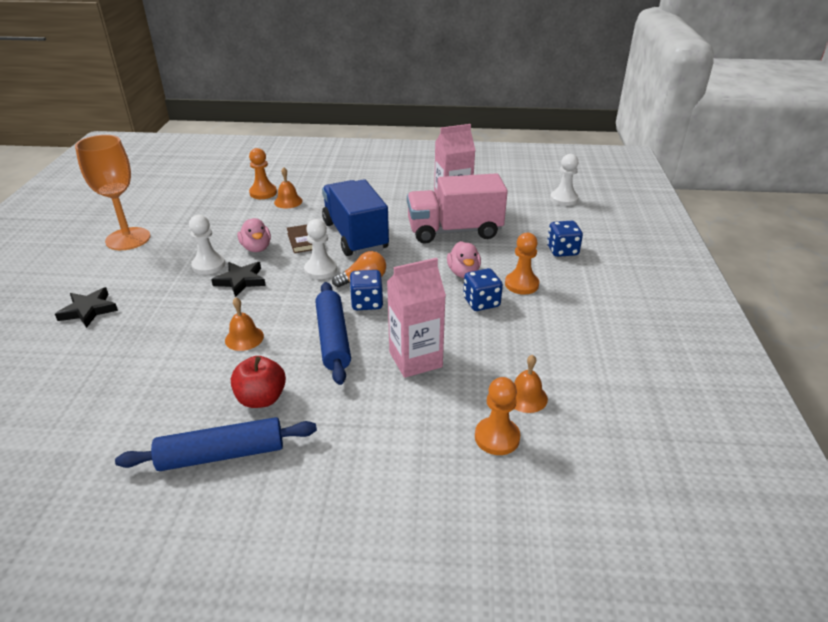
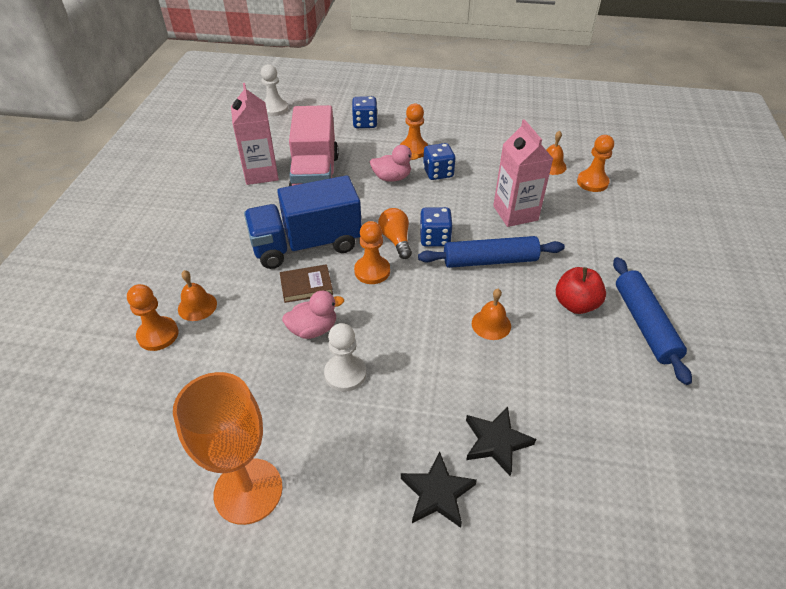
camera: 85 degrees left, 10 degrees up
(240, 281) = (385, 338): black star -> black star (496, 442)
(321, 270) = (372, 271): white pawn -> orange pawn

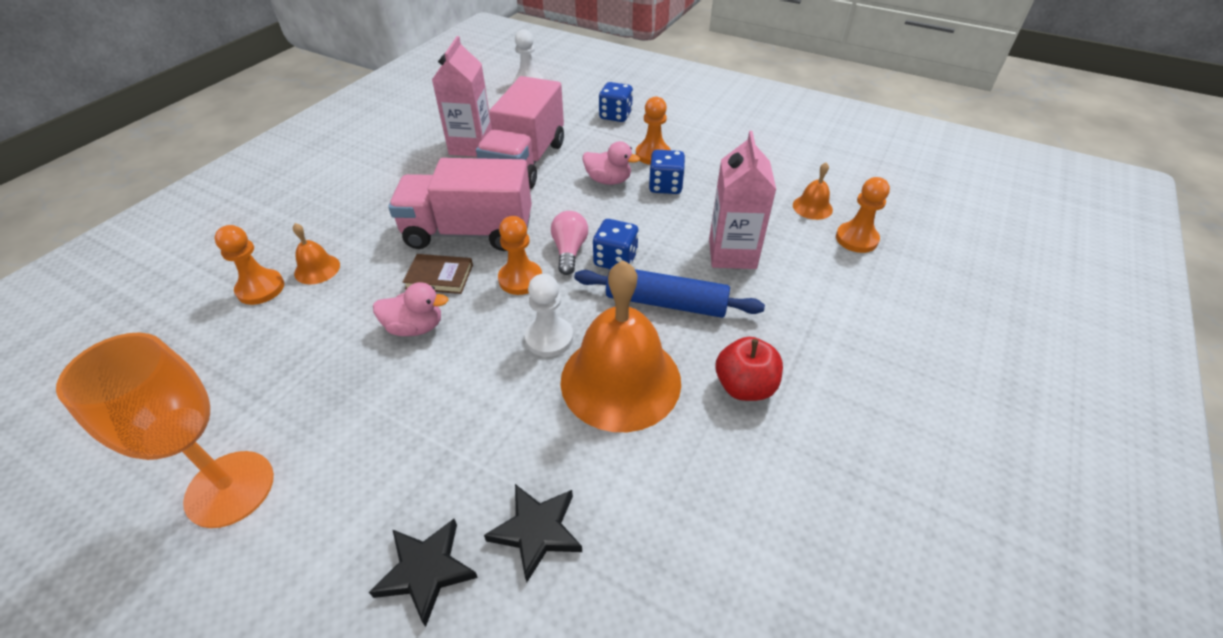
camera: 20 degrees right, 0 degrees up
(306, 245) = (469, 232): blue truck -> pink truck
(345, 374) = (416, 388): white pawn -> white pawn (549, 338)
(396, 240) = (569, 251): orange light bulb -> pink light bulb
(491, 324) = (620, 380): orange bell -> orange bell, size x2.33
(644, 324) = (826, 440): blue rolling pin -> none

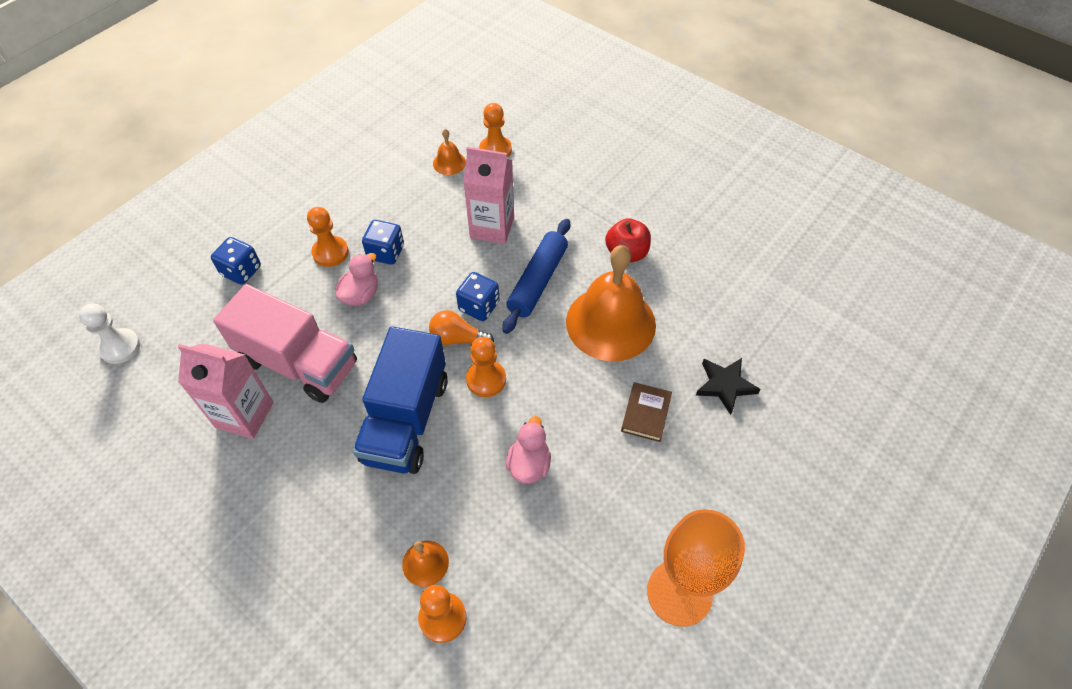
camera: 80 degrees left, 10 degrees up
(426, 571) = (749, 449): black star -> none
(439, 276) = (466, 446): brown book -> brown book (646, 413)
(469, 232) = (406, 420): pink truck -> blue truck
(549, 338) = (561, 364): white pawn -> none
(569, 251) = (458, 338): pink light bulb -> orange light bulb

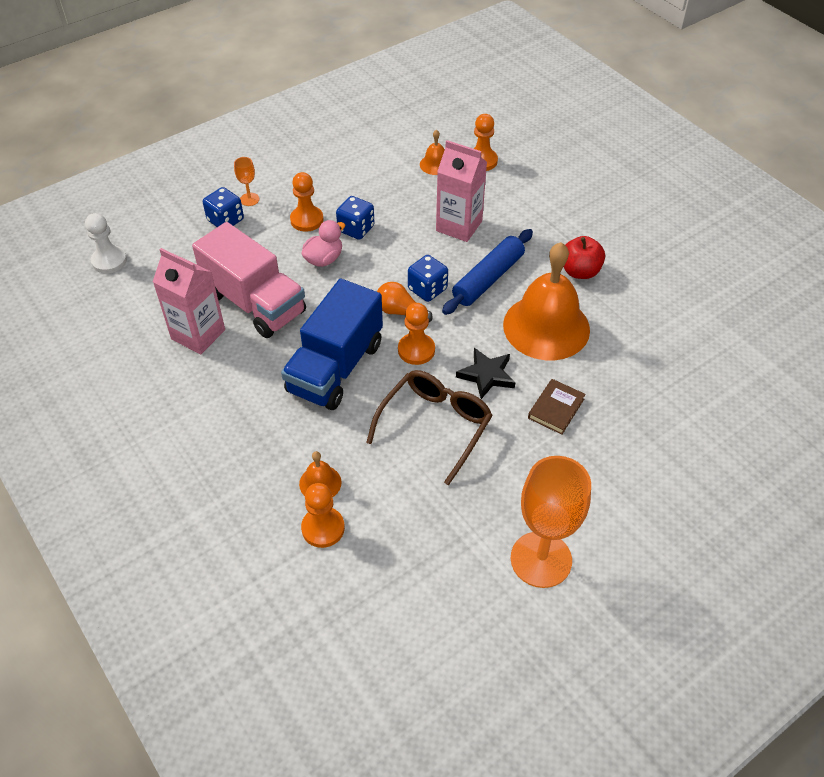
camera: 15 degrees right, 5 degrees down
(262, 241) = (249, 199): none -> orange goblet
(529, 464) = (434, 426): pink duck -> brown glasses
(725, 385) = (639, 401): black star -> black star (486, 375)

